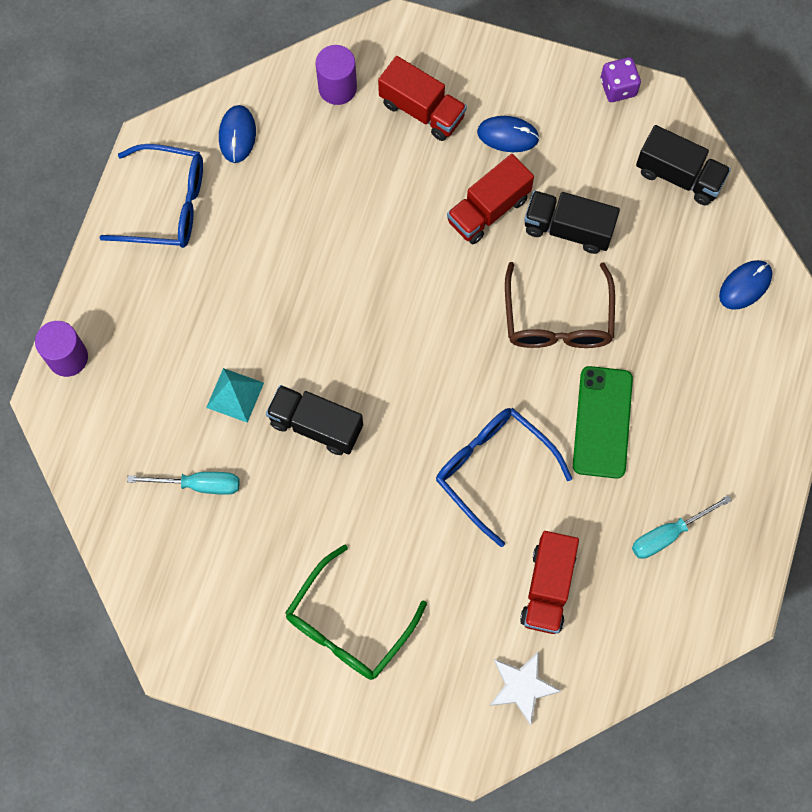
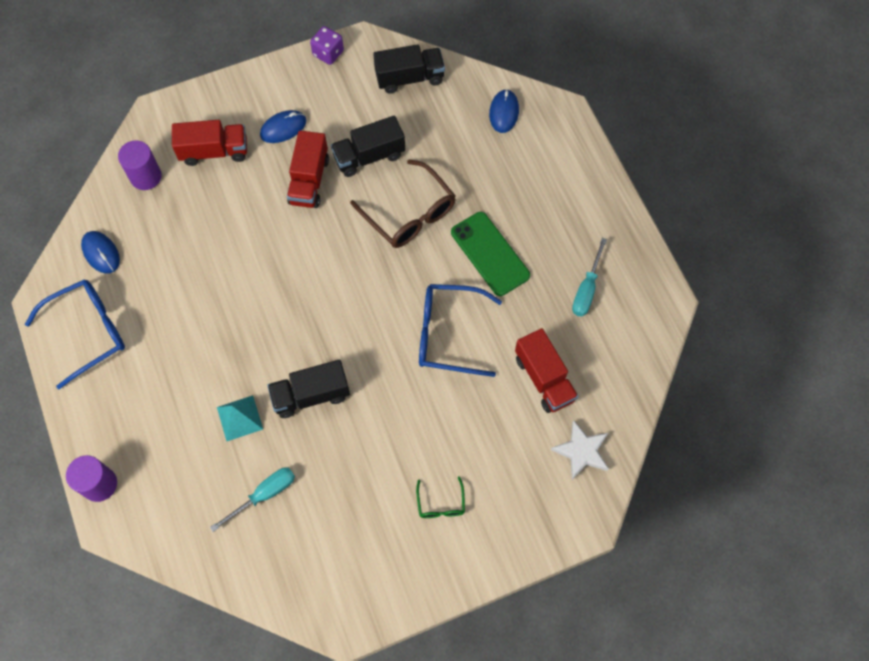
camera: 40 degrees left, 5 degrees down
(348, 625) = (441, 504): green glasses -> green glasses, size x0.49

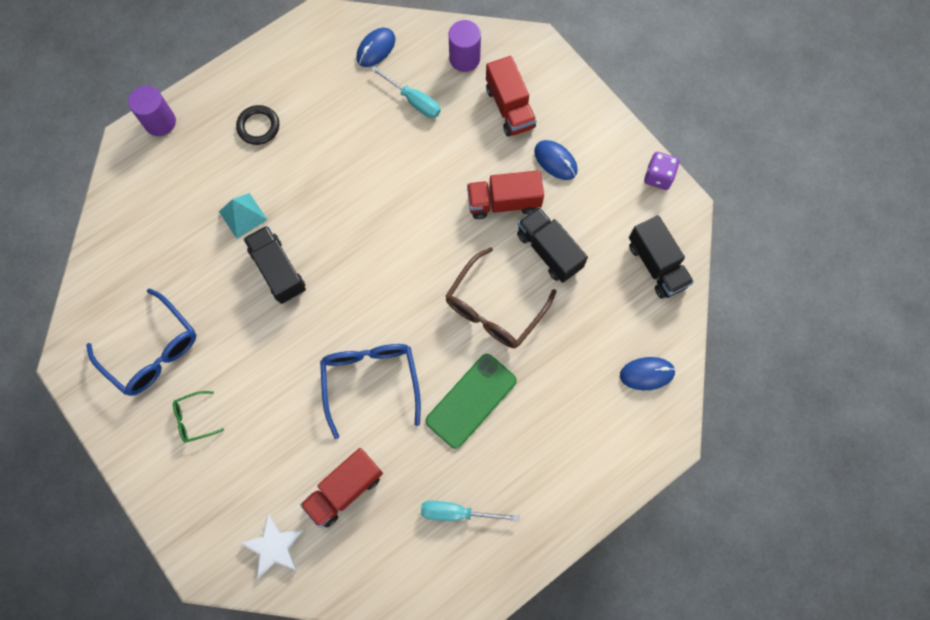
camera: 75 degrees right, 5 degrees up
(88, 332) = (296, 65): blue glasses -> blue glasses (152, 351)
(145, 384) = (258, 127): none -> black ring
(264, 495) = (175, 258): turquoise screwdriver -> turquoise screwdriver (413, 101)

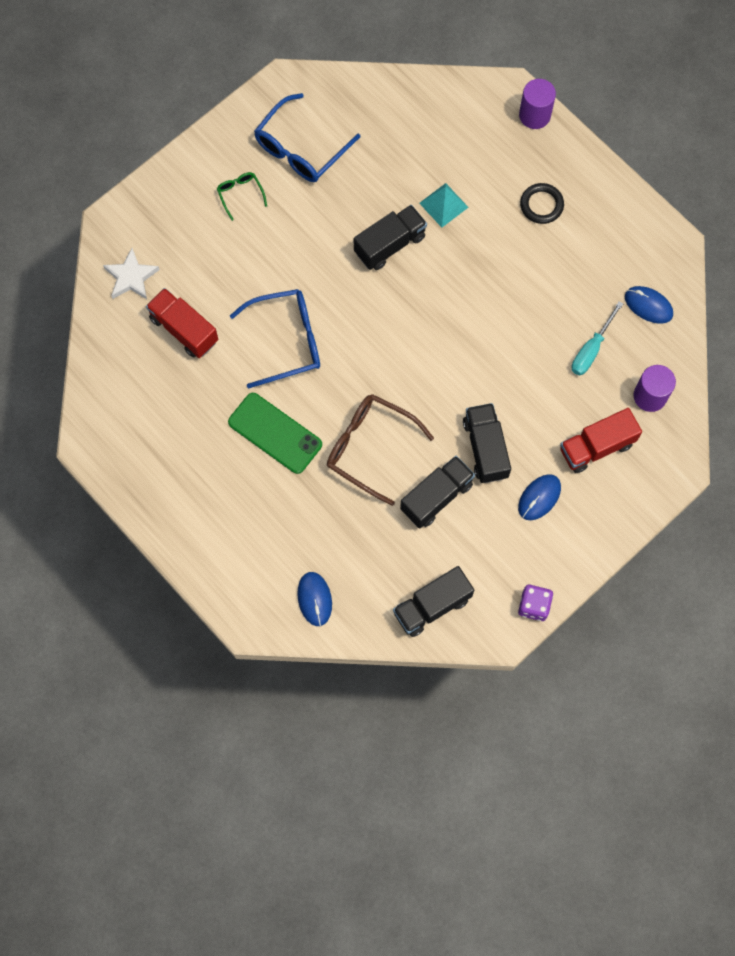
camera: 85 degrees right, 0 degrees up
(457, 513) = (169, 429): turquoise screwdriver -> none
(503, 202) = (485, 448): red truck -> black truck

